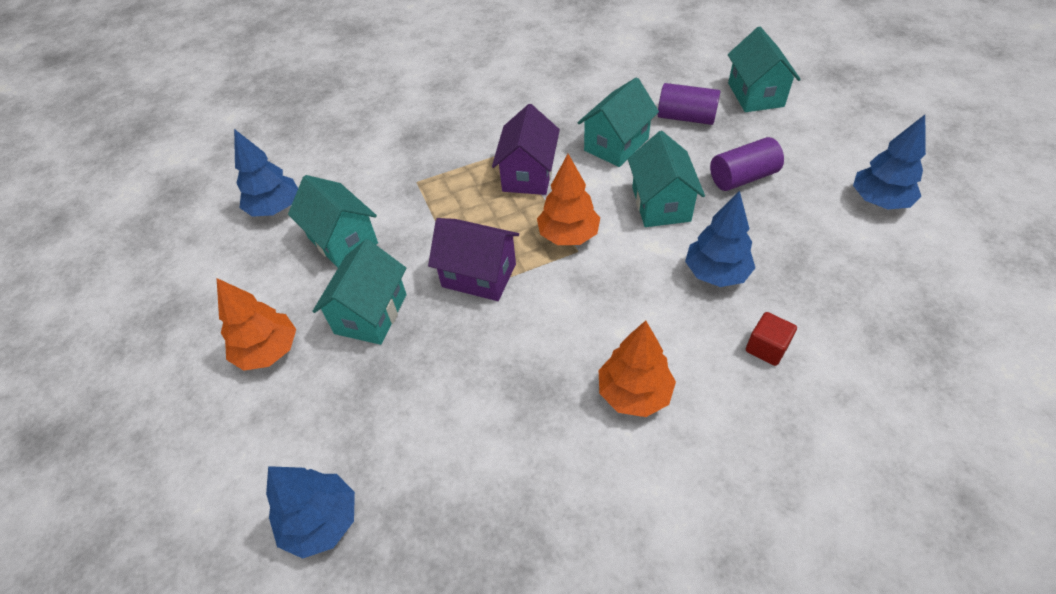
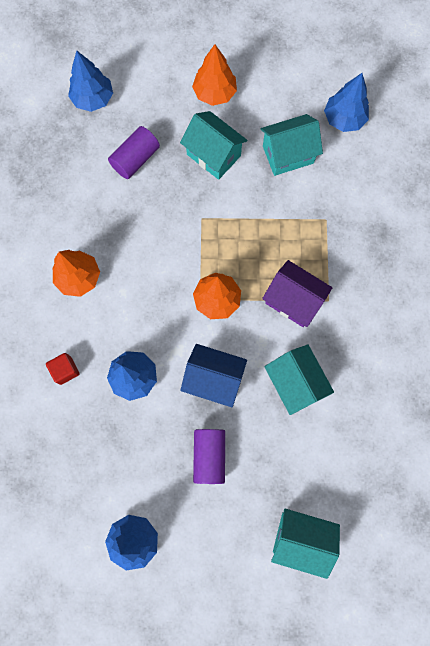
camera: 110 degrees right, 25 degrees up
(479, 275) = (211, 228): purple house -> none
(660, 204) = (214, 378): turquoise house -> blue house
(686, 117) = (300, 458): purple cylinder -> purple cylinder (135, 159)

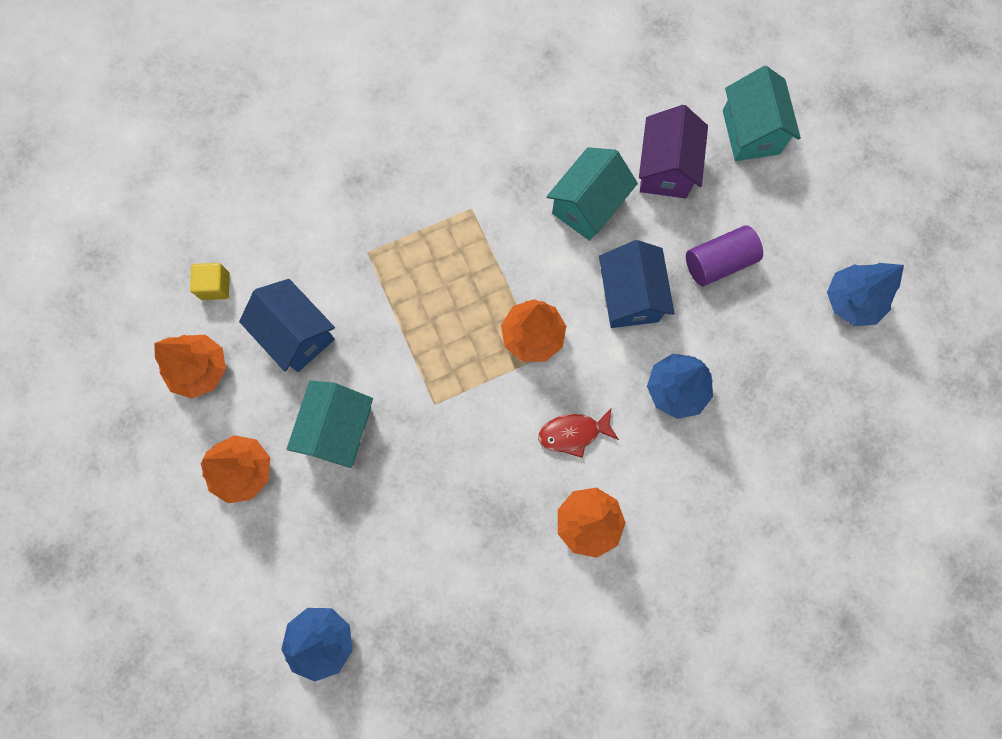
camera: 115 degrees left, 0 degrees up
(65, 370) = (711, 477): red cube -> none
(135, 159) = (389, 531): purple cylinder -> none
(139, 295) = (573, 433): none -> red fish
(288, 154) = (297, 334): turquoise house -> blue house
(291, 91) = (200, 369): none -> orange tree
(293, 300) = (490, 247): purple house -> purple house (666, 169)
(344, 119) = (215, 286): blue tree -> yellow cube

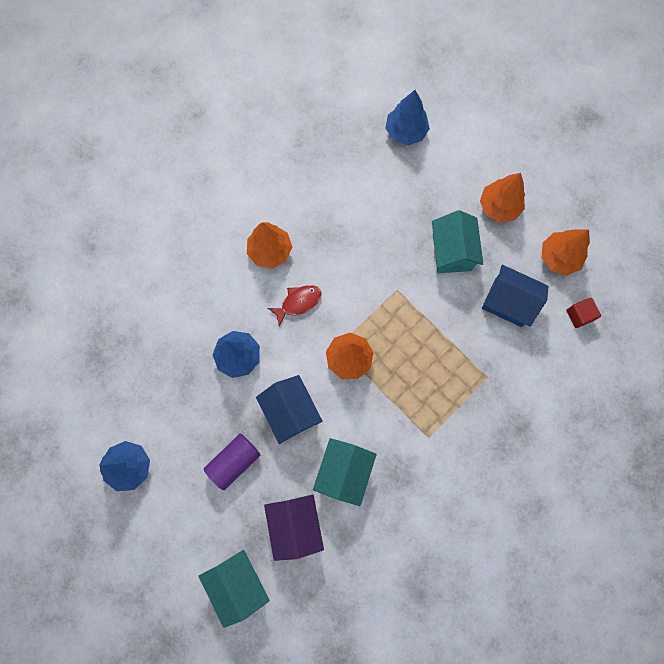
camera: 160 degrees right, 0 degrees up
(215, 286) = (579, 315): yellow cube -> red cube

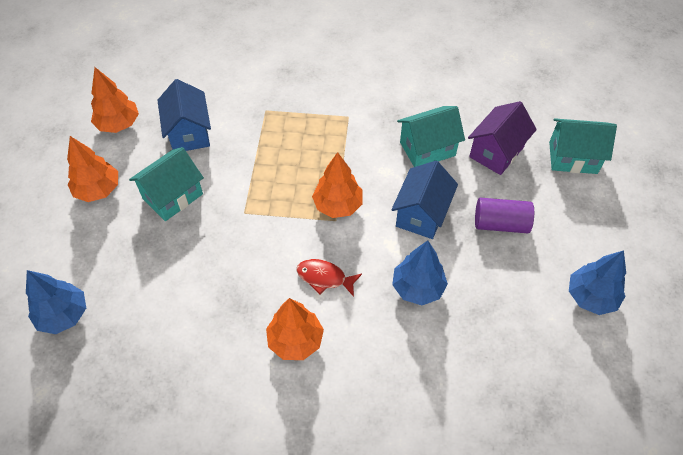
camera: 130 degrees left, 20 degrees down
(238, 583) = (573, 157): turquoise house -> turquoise house turned 75 degrees clockwise
(579, 315) = (162, 86): red cube -> none

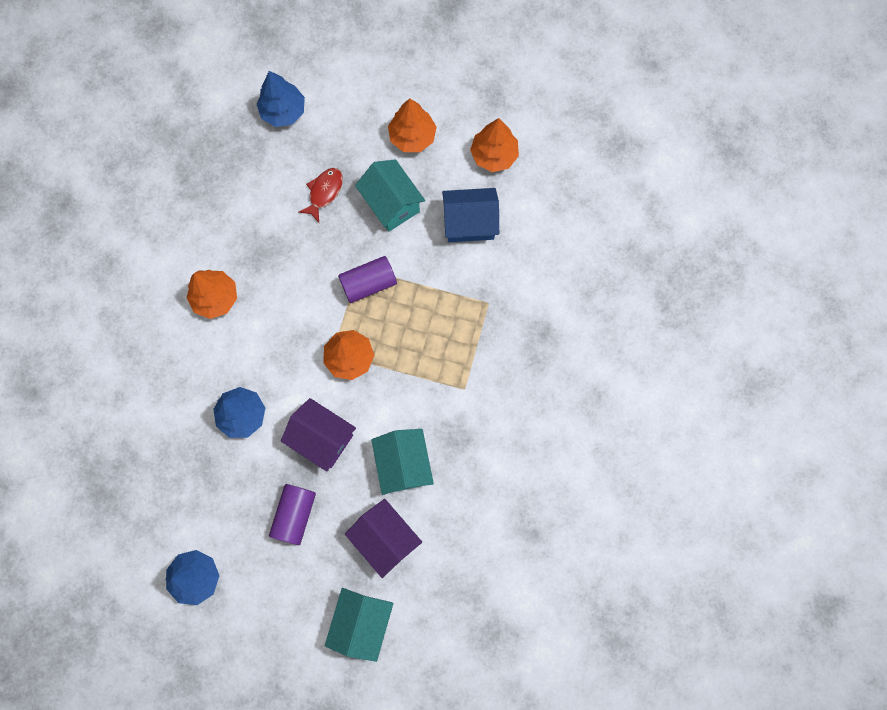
camera: 100 degrees right, 20 degrees up
(259, 202) = (368, 283): none -> purple cylinder
(324, 278) = (271, 332): red fish -> red fish (324, 192)
(421, 214) = (322, 438): blue house -> purple house

